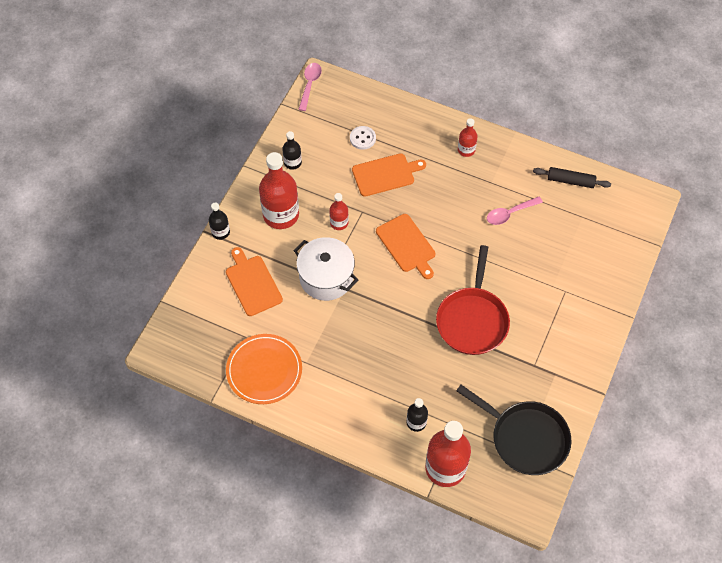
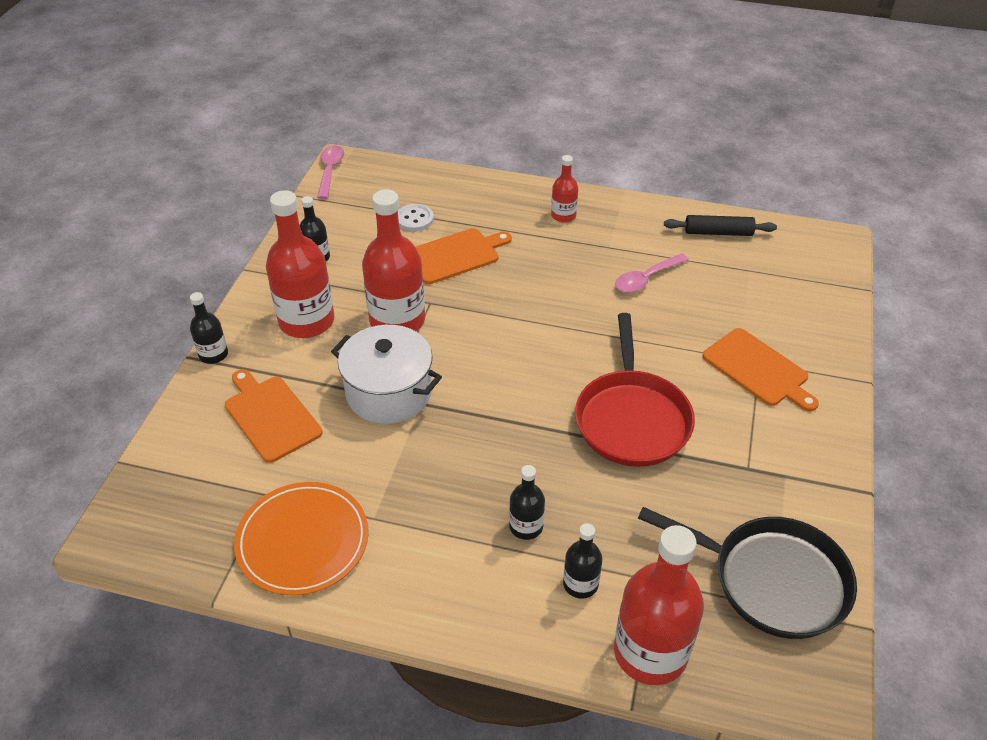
camera: 10 degrees left, 15 degrees down
(339, 223) = (397, 320): red bottle -> red bottle, size x1.98
(392, 382) = (526, 526): none -> black bottle
(407, 245) = (505, 335): orange cutting board -> orange cutting board (758, 369)

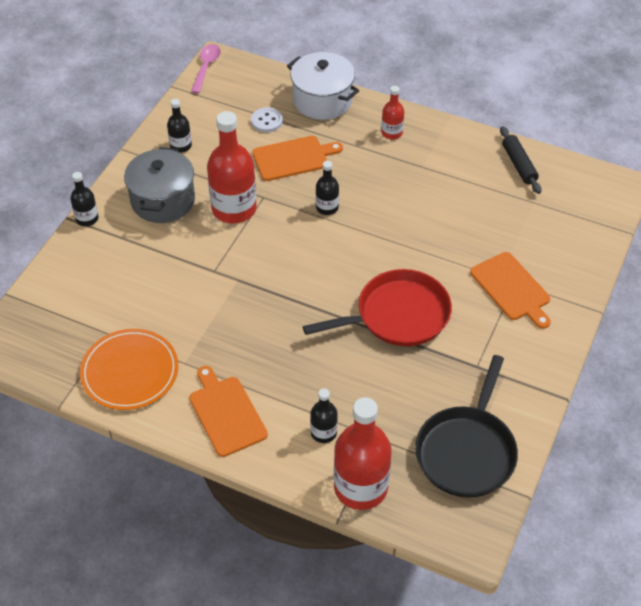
camera: 10 degrees right, 5 degrees up
(271, 416) = (122, 274): orange cutting board -> orange cutting board (226, 413)
(306, 321) = (163, 200): red bottle -> grey pot
(389, 392) = (215, 268): white pot -> white pot (322, 100)
(526, 526) = (294, 385): black bottle -> black bottle (327, 207)
(632, 419) = (398, 315): red pan -> red pan turned 120 degrees counterclockwise
(646, 279) = (444, 199): pink spoon -> none
(718, 232) = (519, 165): black rolling pin -> black rolling pin turned 60 degrees clockwise
(772, 580) = (467, 451): black pan -> black pan turned 75 degrees clockwise

